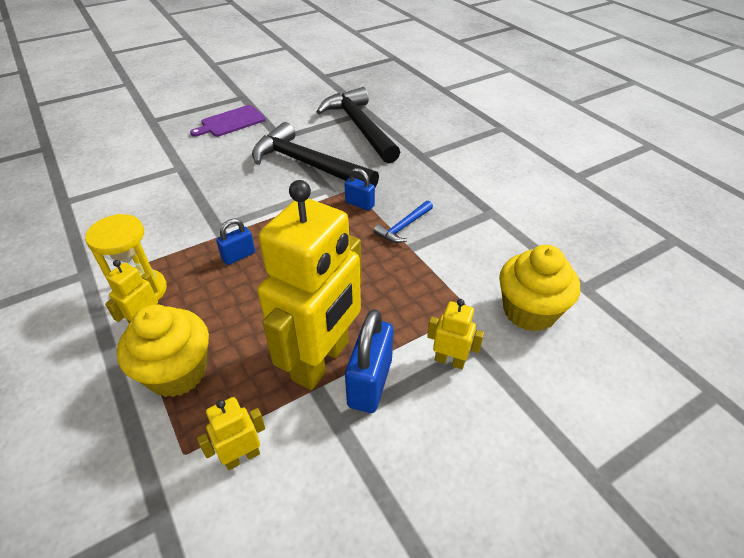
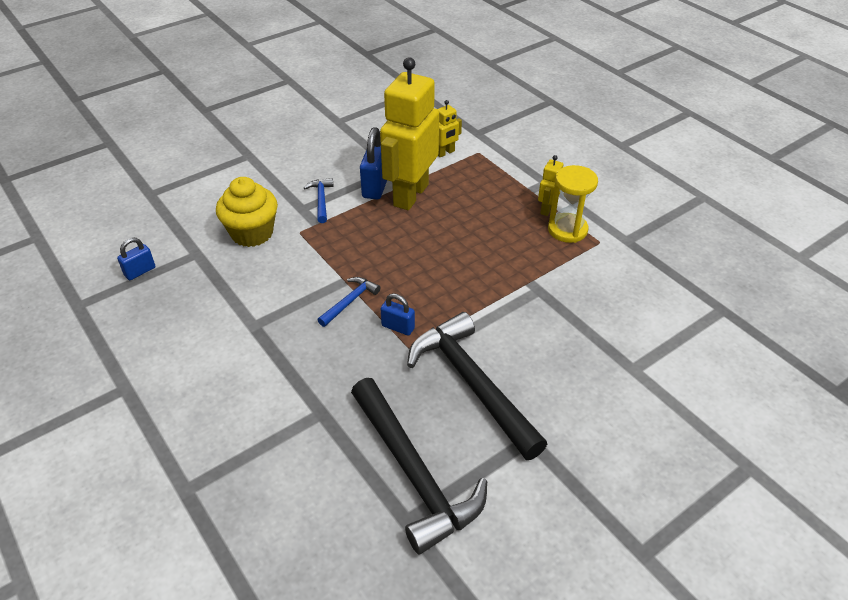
camera: 175 degrees right, 0 degrees up
(177, 372) = (505, 184): yellow cupcake -> none
(231, 122) = (621, 471): purple cutting board -> none
(238, 256) = (503, 262): blue padlock -> blue padlock (140, 271)
(308, 165) = (472, 384): black hammer -> black hammer turned 150 degrees counterclockwise
(449, 360) = (321, 200): yellow robot -> blue hammer

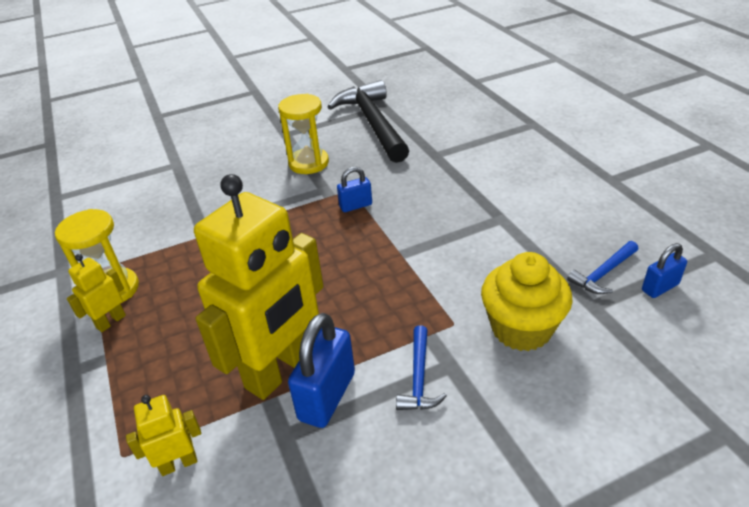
camera: 165 degrees left, 5 degrees down
(350, 301) = (398, 232): blue hammer -> blue hammer (603, 273)
(398, 327) = (355, 206): blue padlock -> blue padlock turned 60 degrees counterclockwise
(472, 384) = (308, 163): black hammer -> yellow hourglass

